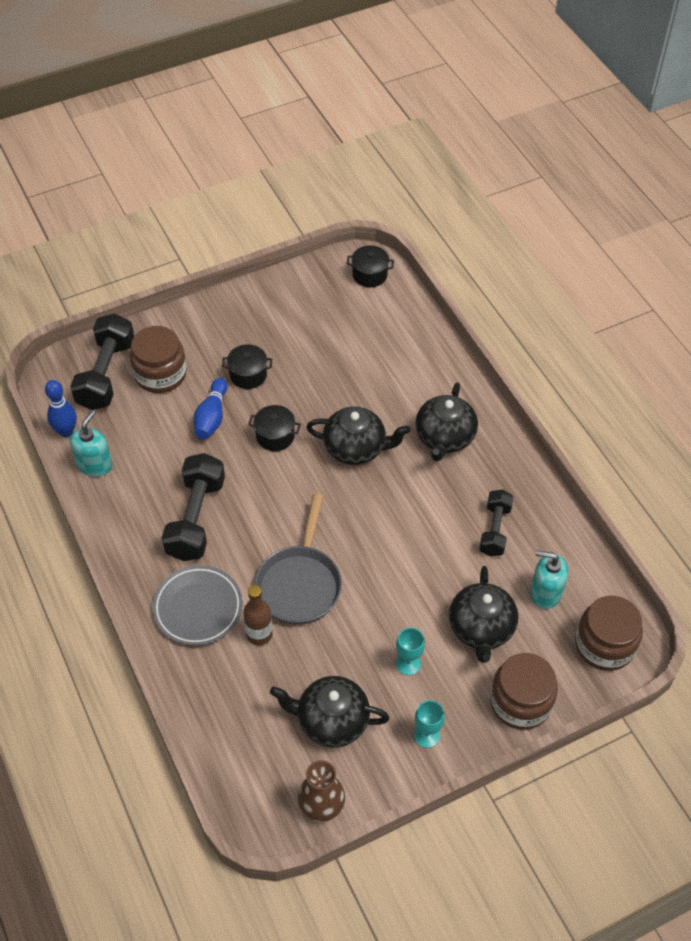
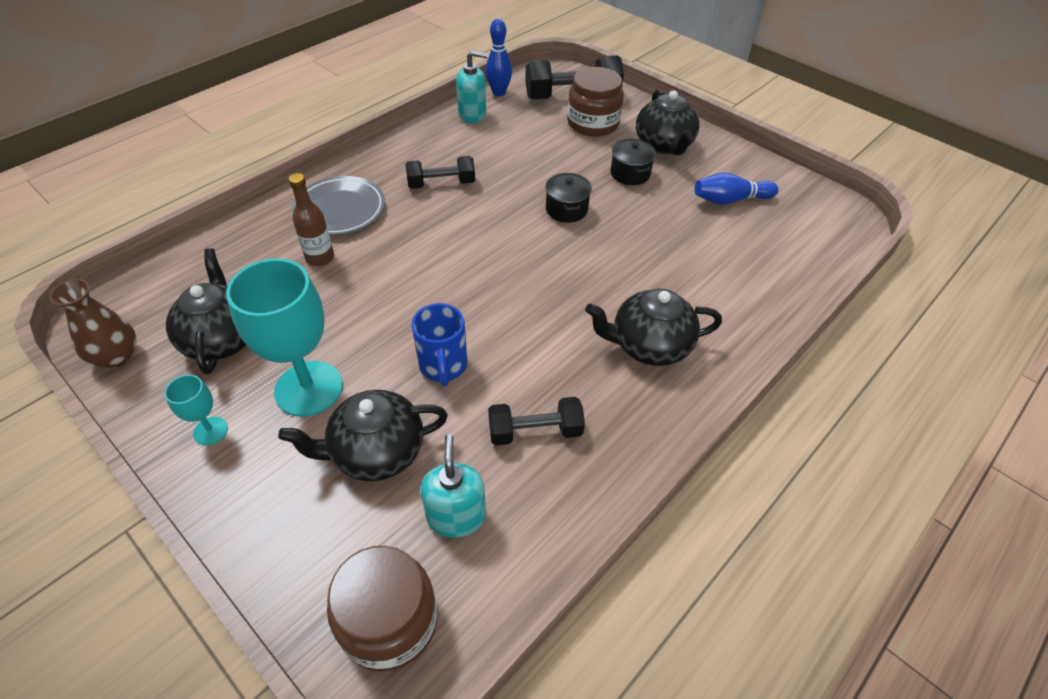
camera: 70 degrees right, 5 degrees down
(196, 518) = (441, 184): black dumbbell -> black dumbbell, size x0.62
(211, 417) = (564, 164): blue bowling pin -> blue bowling pin (730, 200)
(300, 584) = (390, 272): grey pan -> none
(355, 448) = (587, 272): black teapot -> black teapot (664, 145)
(369, 275) = (834, 225): black pot -> none
(408, 663) = (309, 388): turquoise goblet -> turquoise goblet, size x2.13
(417, 570) = (443, 366): none -> blue mug
(520, 702) = (271, 525): brown jar -> none

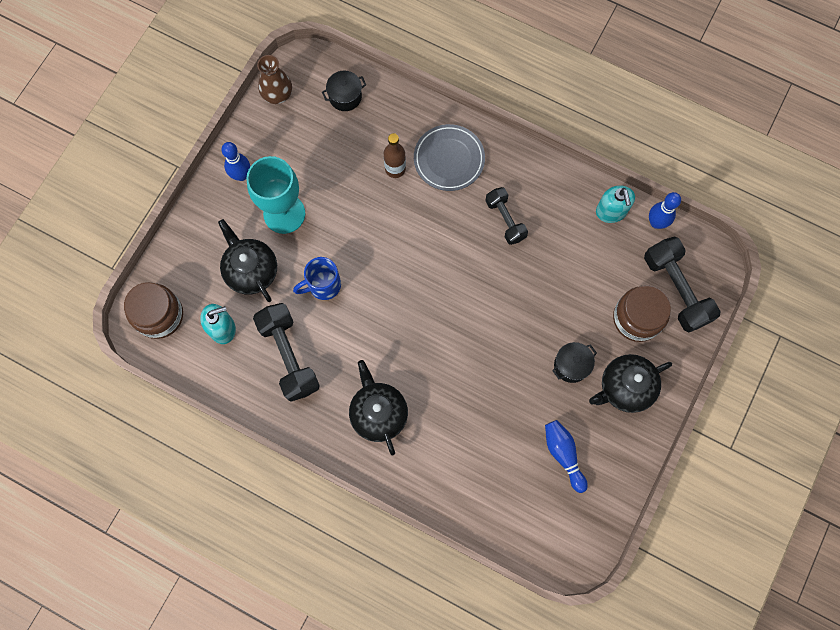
camera: 75 degrees right, 25 degrees up
(210, 431) = (241, 175): turquoise goblet -> blue bowling pin
(222, 339) = (307, 145): black teapot -> none
(535, 431) = (289, 356): black dumbbell -> black dumbbell, size x1.61
(566, 209) = (505, 324): black pot -> black pot (345, 97)

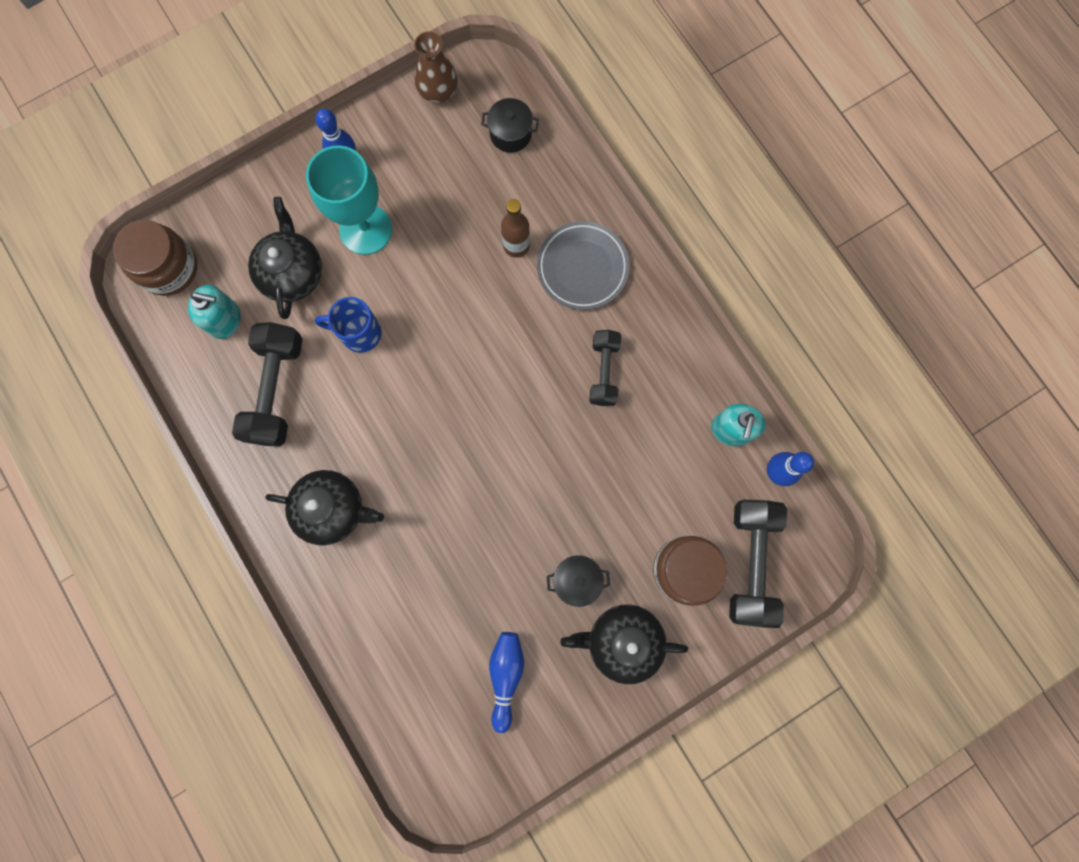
camera: 30 degrees right, 5 degrees up
(378, 413) = (333, 509): black teapot -> black teapot turned 90 degrees clockwise

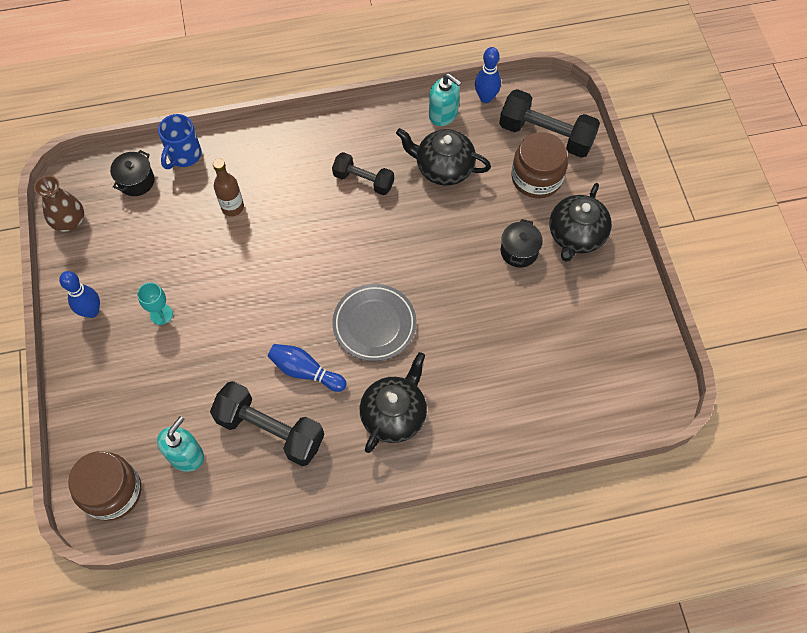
camera: 70 degrees left, 15 degrees down
(293, 273) = (171, 385): black teapot -> black teapot (443, 168)
(359, 333) = (250, 347): blue mug -> blue mug (184, 155)
(365, 229) = (161, 314): turquoise goblet -> turquoise goblet, size x0.47
(506, 675) = (576, 325): blue bowling pin -> blue bowling pin (305, 371)
(582, 268) = (273, 168): grey plate -> grey plate (374, 324)

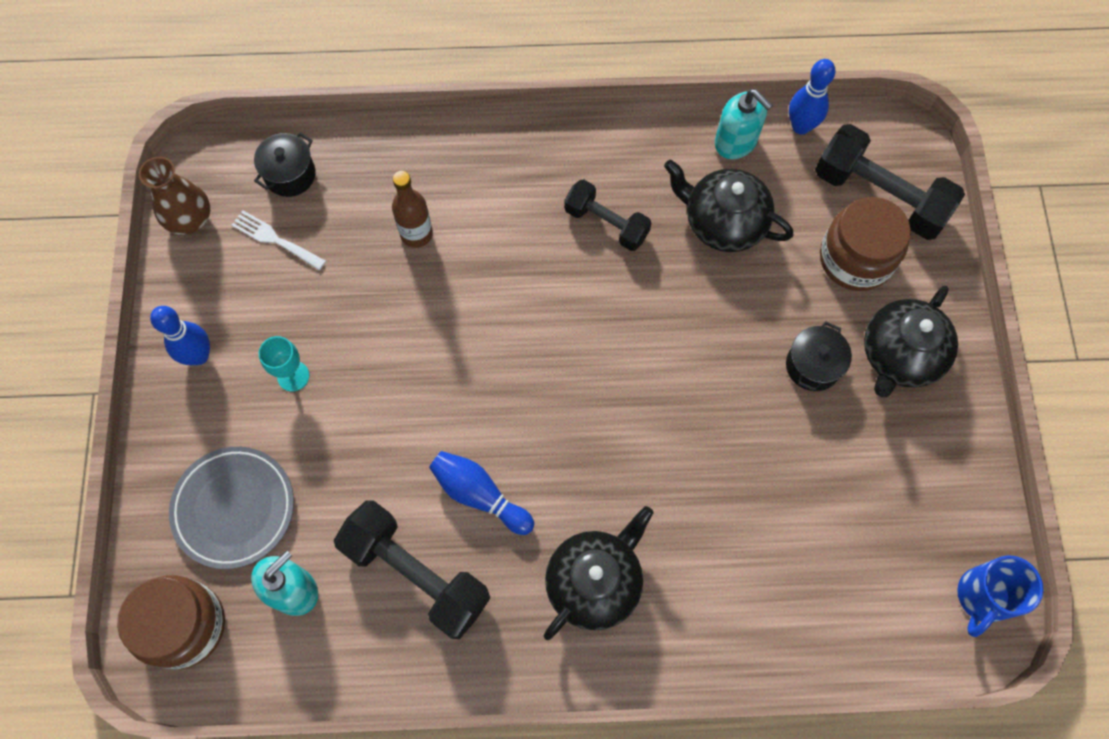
camera: 10 degrees right, 5 degrees up
(133, 226) = (275, 239): none -> white fork
(184, 155) = (361, 147): blue mug -> blue mug (982, 597)
(374, 324) = (588, 441): grey plate -> grey plate (234, 508)

